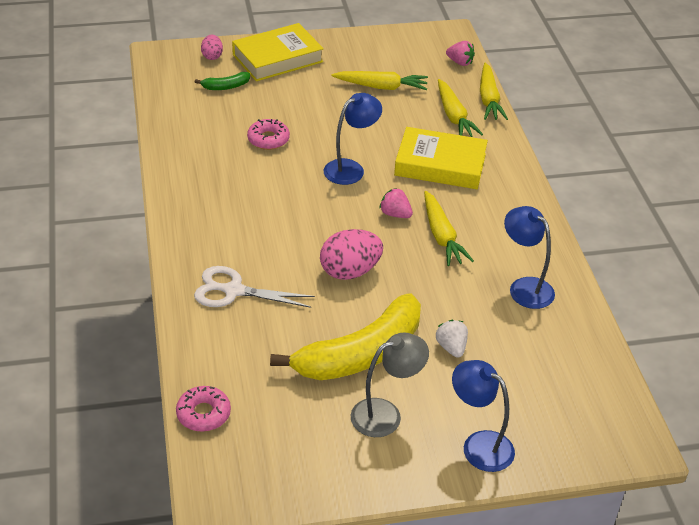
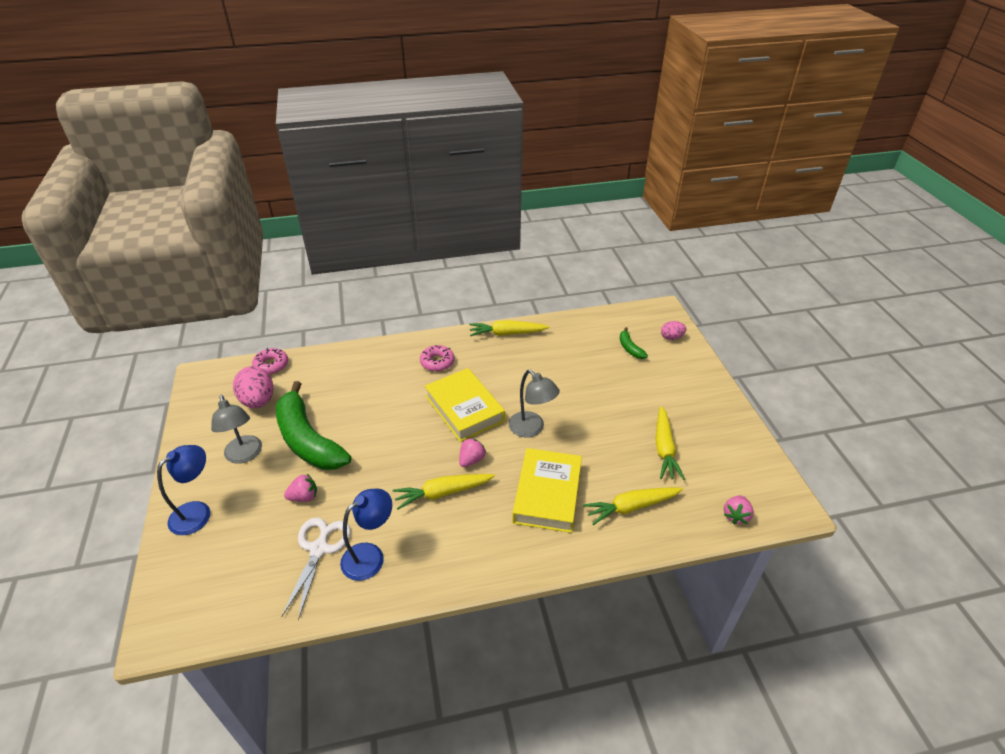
camera: 90 degrees right, 0 degrees up
(233, 291) = (382, 370): white scissors -> white scissors (319, 549)
(268, 139) = (563, 377): pink donut -> pink donut (437, 362)
(277, 58) = (684, 375): yellow book -> yellow book (464, 409)
(350, 168) = (531, 429): blue lamp -> grey lamp
(350, 271) = (399, 432): pink egg -> pink egg (258, 401)
(360, 354) = (308, 440): yellow banana -> green banana
(451, 347) = (304, 497): white strawberry -> pink strawberry
(489, 99) = (672, 540): yellow carrot -> yellow carrot (507, 333)

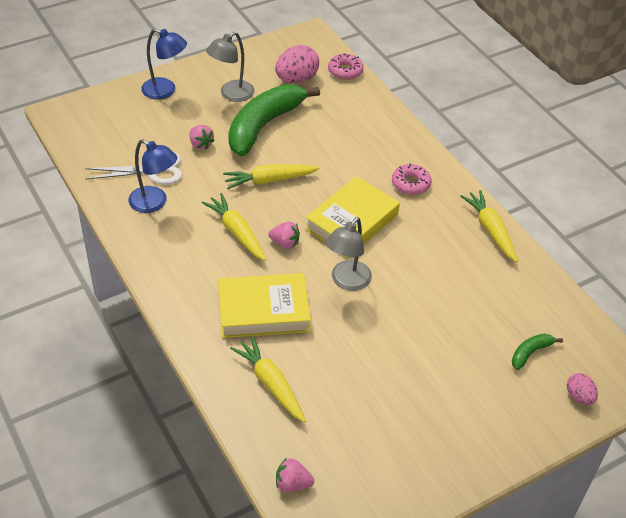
camera: 70 degrees right, 5 degrees up
(664, 448) = (368, 406): yellow carrot -> yellow carrot (269, 180)

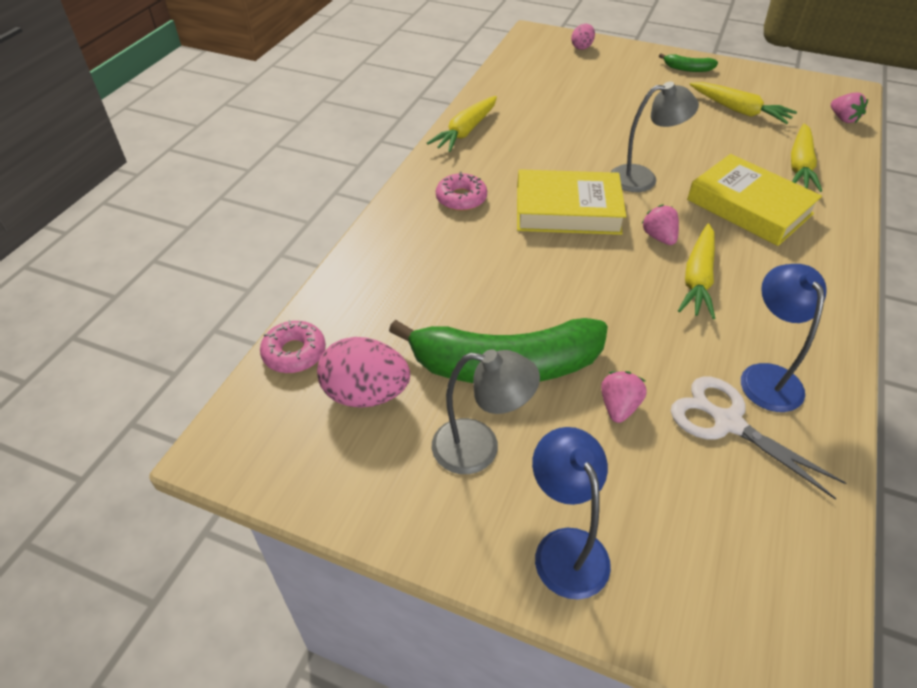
camera: 125 degrees left, 0 degrees up
(269, 180) = (593, 300): yellow carrot -> yellow carrot (739, 110)
(530, 353) = (574, 73): green banana -> green banana (688, 69)

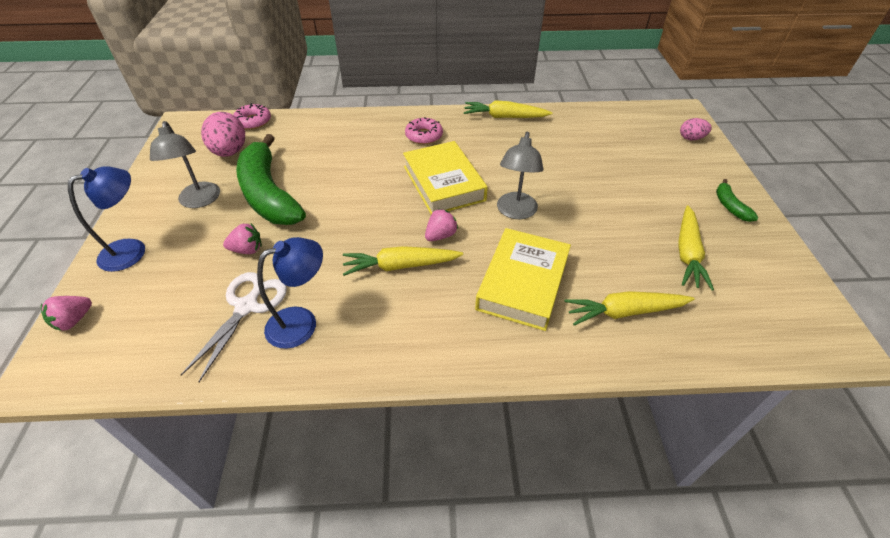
camera: 65 degrees right, 0 degrees up
(643, 178) = (515, 212): grey lamp -> grey lamp turned 45 degrees clockwise
(843, 119) = (761, 341): pink strawberry -> pink strawberry (74, 320)

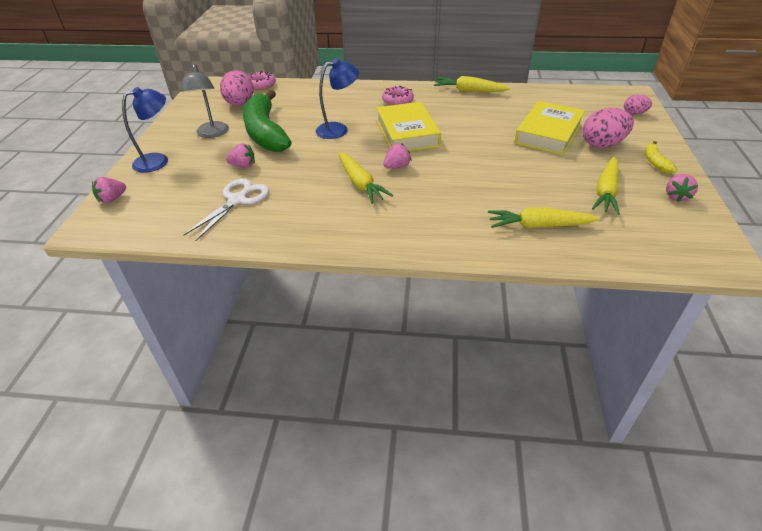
camera: 10 degrees right, 5 degrees down
(302, 322) = (277, 213): blue lamp -> blue lamp (338, 129)
(400, 266) = (360, 183): yellow carrot -> yellow carrot turned 120 degrees counterclockwise
(515, 212) = (463, 155): grey lamp -> none
(522, 283) = (457, 201): yellow book -> yellow book (548, 133)
(667, 184) = (602, 144): none -> pink egg
(730, 206) = (655, 162): green banana -> yellow banana
(764, 254) = (676, 196): none -> pink strawberry

